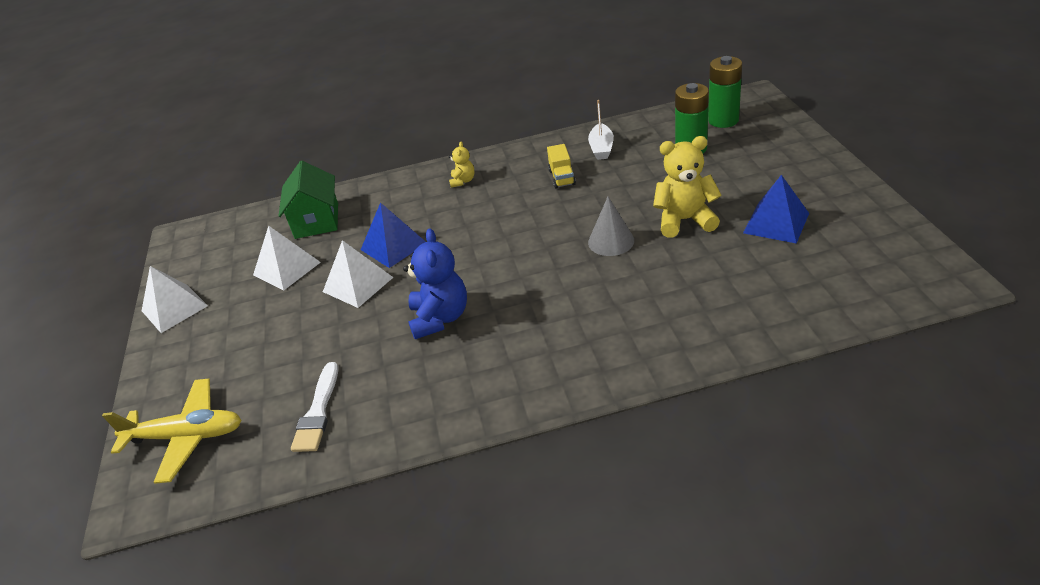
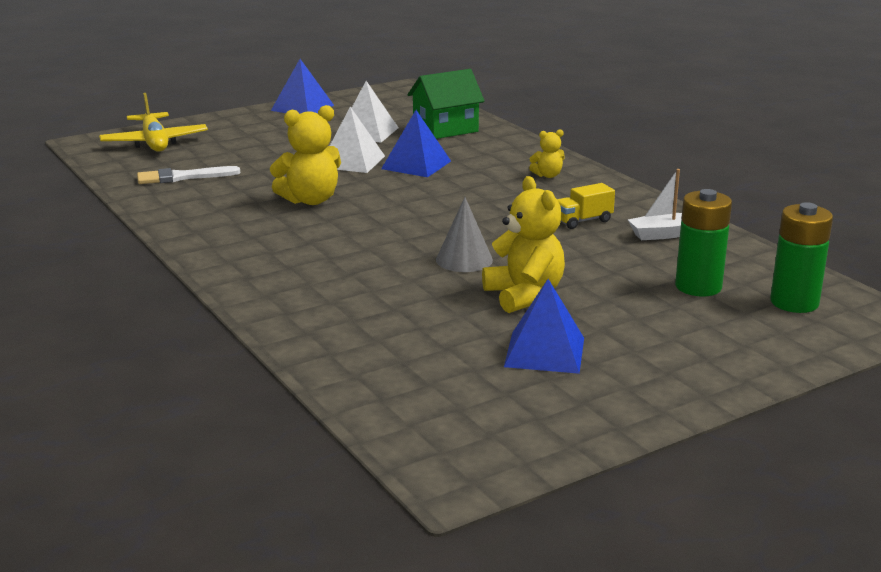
camera: 65 degrees right, 15 degrees down
(174, 308) = (302, 107): white pyramid -> blue pyramid
(440, 318) = (310, 200): blue teddy bear -> yellow teddy bear

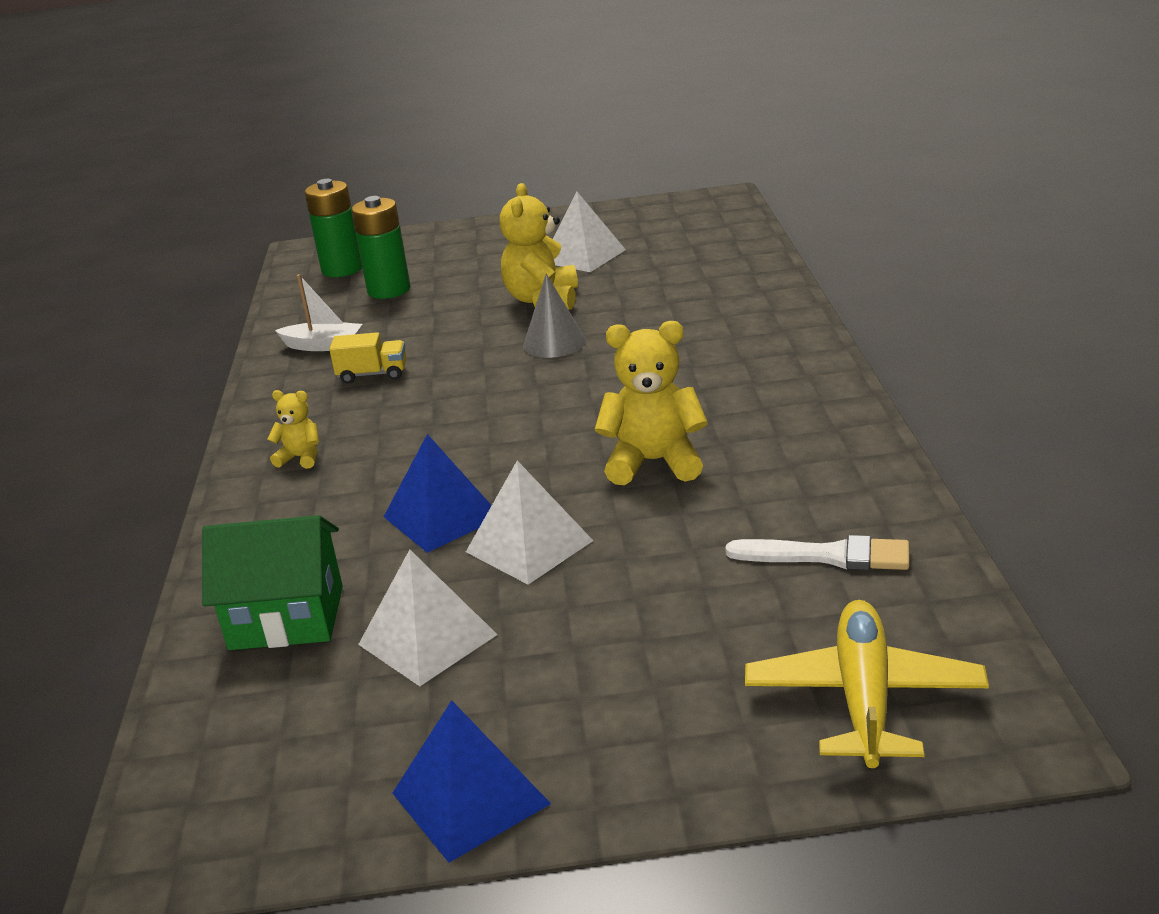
camera: 150 degrees left, 5 degrees up
(545, 352) = (583, 256): blue pyramid -> white pyramid

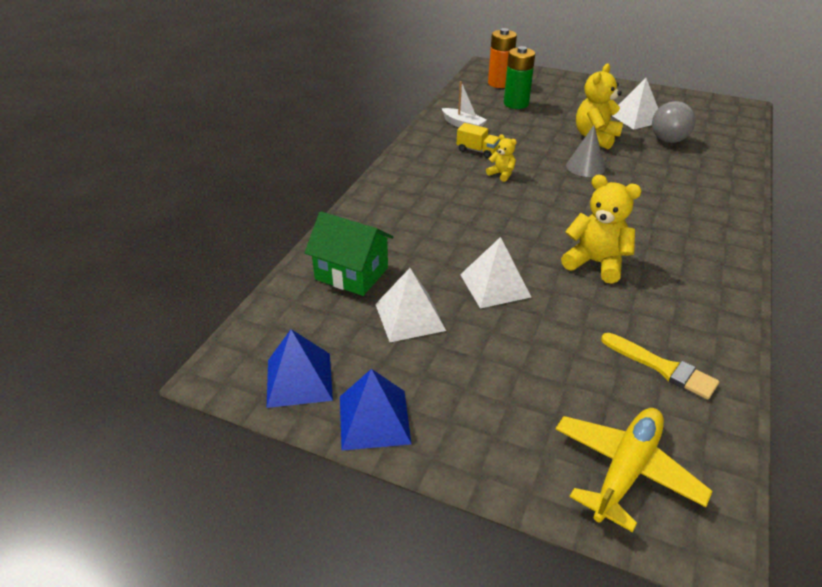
camera: 25 degrees right, 10 degrees up
(301, 458) = (413, 185): yellow teddy bear -> yellow teddy bear (501, 174)
(342, 269) = (499, 83): green battery -> orange battery
(442, 517) = (461, 248): blue pyramid -> blue pyramid (299, 379)
(647, 271) = (668, 140): none -> grey ball
(827, 556) = (662, 367): white brush -> yellow brush

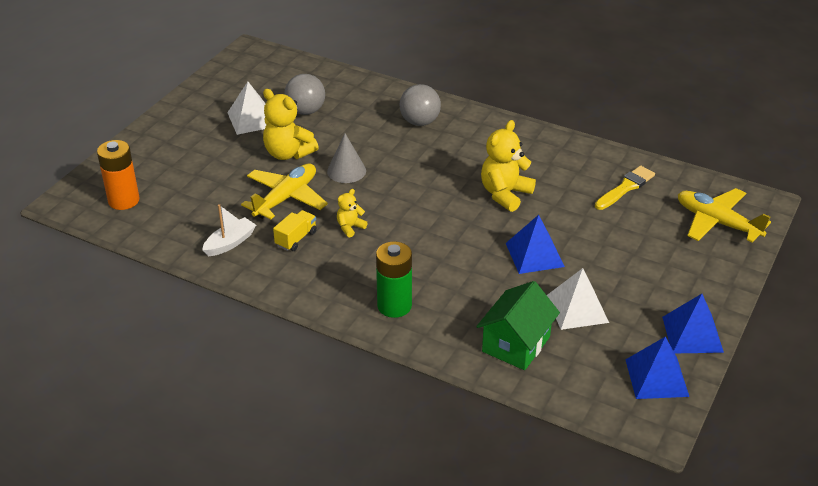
camera: 85 degrees left, 0 degrees up
(495, 285) = (534, 254): white pyramid -> blue pyramid
(516, 104) = (187, 195): green battery -> green battery (394, 306)
(530, 142) = (286, 198): none -> yellow plane
(697, 202) = (419, 122): none -> grey ball

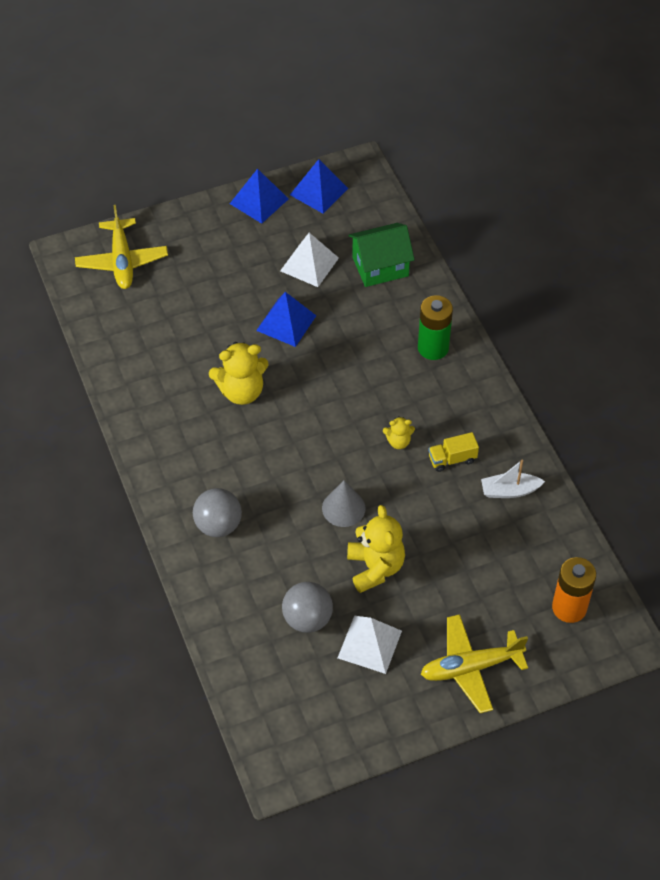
camera: 140 degrees left, 15 degrees up
(286, 198) = (423, 511): yellow plane -> yellow plane (470, 667)
(625, 188) = (142, 334): yellow brush -> none

